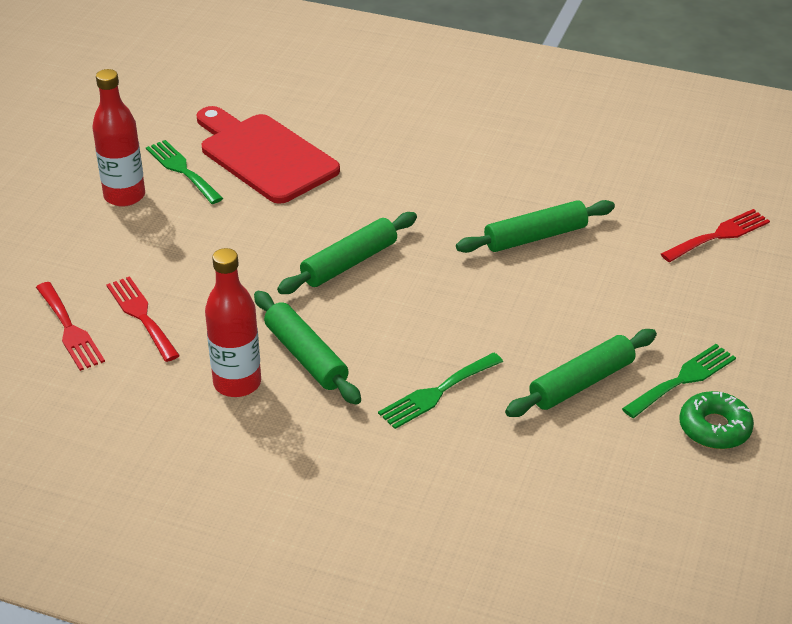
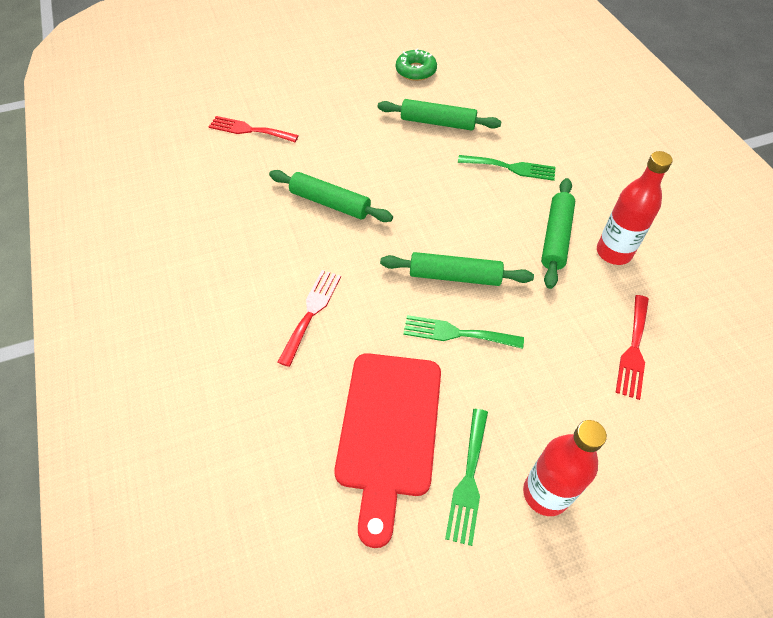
camera: 130 degrees left, 15 degrees up
(70, 329) = (696, 381): red fork -> red fork (311, 312)
(683, 379) = (393, 93): green fork -> green fork (456, 333)

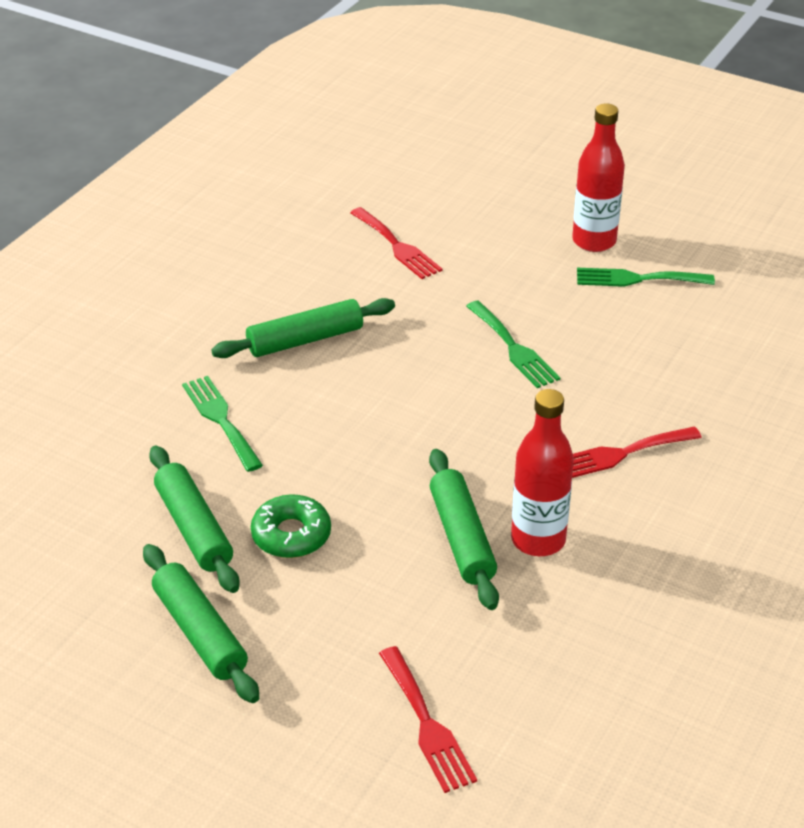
camera: 130 degrees left, 15 degrees down
(388, 431) = (660, 337): red cutting board -> none
(416, 71) = (81, 623): green donut -> green donut (291, 535)
(455, 276) = (446, 382): green rolling pin -> green rolling pin (199, 632)
(468, 480) = (637, 279): green fork -> green fork turned 150 degrees counterclockwise
(613, 252) = (282, 296): red bottle -> red bottle (538, 540)
(633, 350) = (397, 246): red fork -> red fork turned 75 degrees clockwise

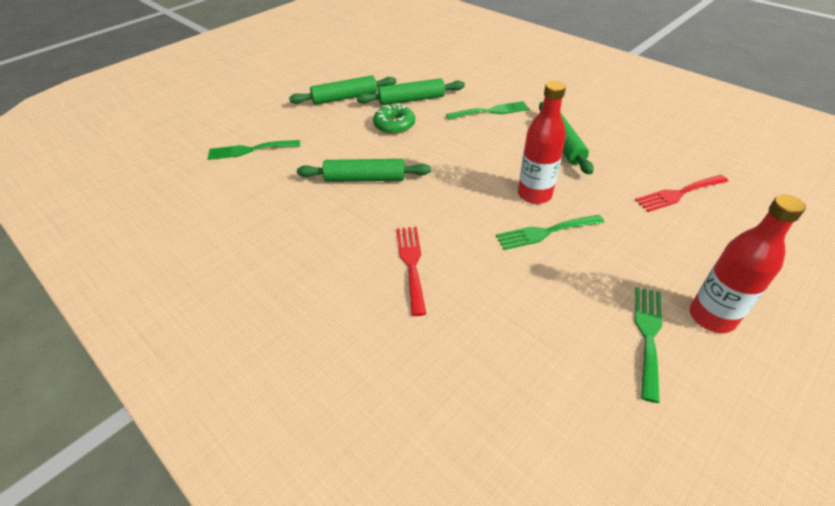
camera: 105 degrees right, 5 degrees up
(427, 724) = (250, 150): red fork -> green fork
(538, 540) = (348, 208): red bottle -> red bottle (534, 195)

